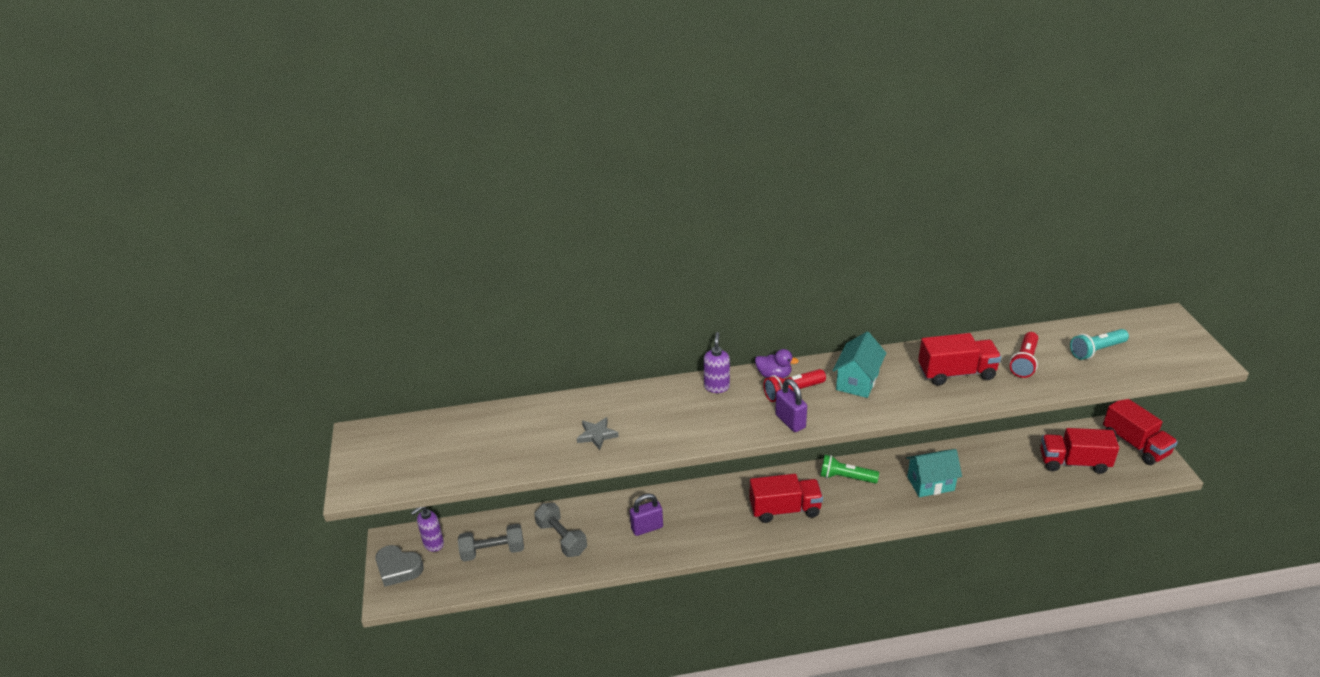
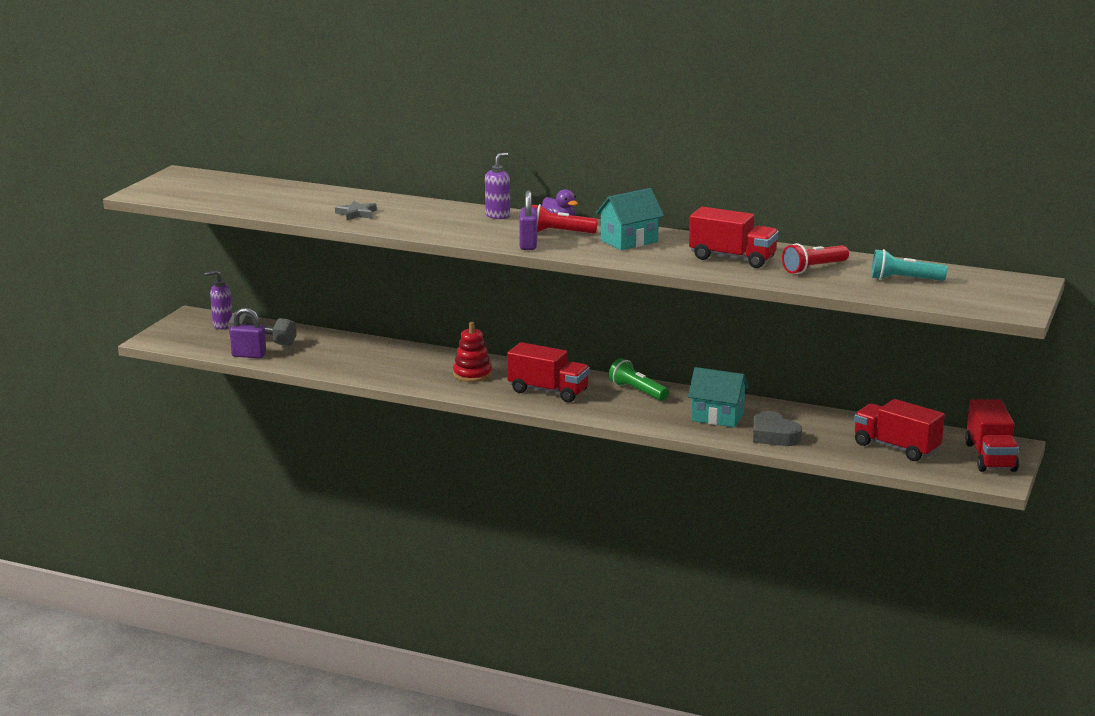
camera: 30 degrees right, 15 degrees down
(398, 569) = (178, 329): grey heart -> grey heart (773, 435)
(562, 538) = (328, 351): grey dumbbell -> none
(647, 528) = (408, 366): purple padlock -> purple padlock (249, 355)
(707, 515) = (472, 374): none -> red stacking toy

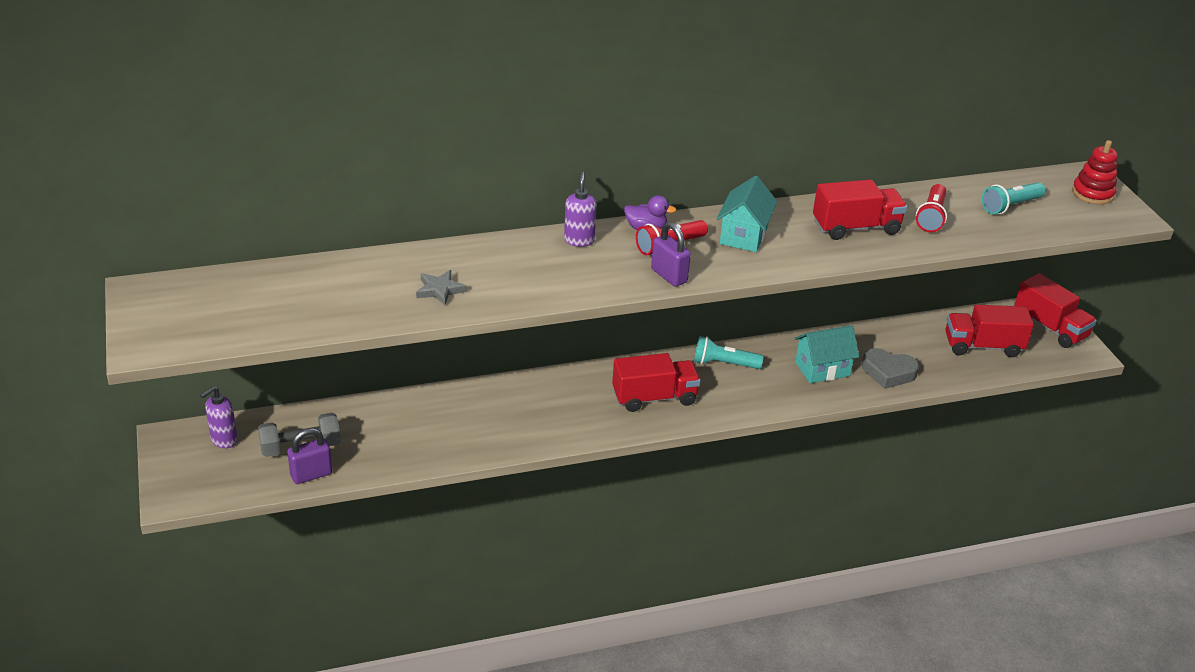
camera: 40 degrees left, 15 degrees up
(472, 374) = (562, 404): red stacking toy -> red stacking toy (1092, 193)
(637, 391) = (724, 364): green flashlight -> turquoise flashlight

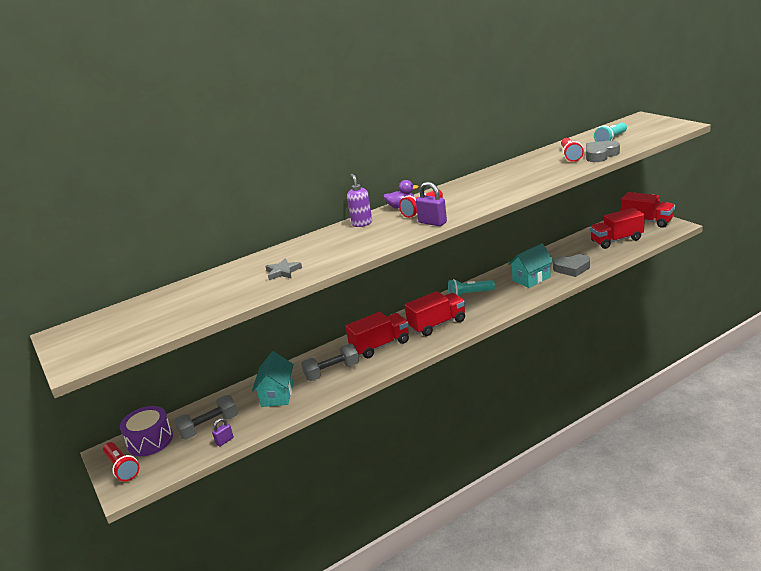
camera: 10 degrees left, 10 degrees down
(179, 466) = (122, 467): none -> red flashlight
(224, 440) = (150, 440): purple soap dispenser -> purple drum
(311, 475) = (224, 441): purple padlock -> purple padlock, size x0.59
(484, 422) = (332, 372): none -> grey dumbbell
(743, 235) = (465, 193): turquoise house -> turquoise house (277, 395)
(856, 228) = (530, 171): red truck -> red truck (380, 346)
(972, 233) = (600, 155): none -> grey heart
(1092, 193) = (651, 123): red stacking toy -> none

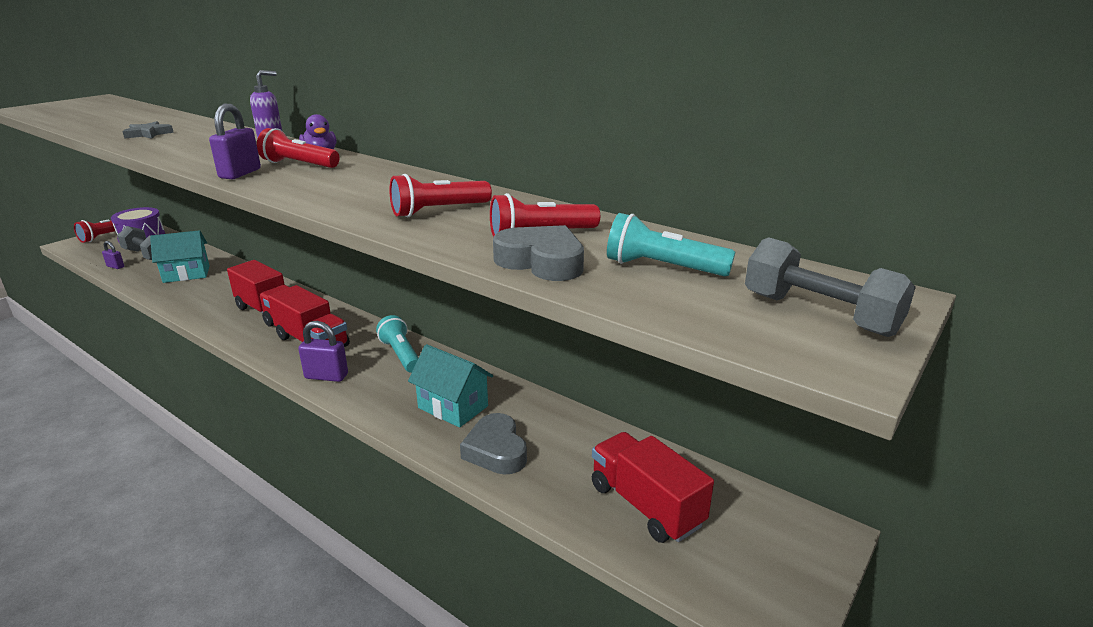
camera: 65 degrees right, 0 degrees up
(332, 372) = (219, 293): grey dumbbell -> grey dumbbell (819, 314)
(483, 316) = (326, 376): none -> purple padlock
(530, 173) = (438, 211): none -> red flashlight
(647, 221) = (781, 554): red truck -> none

